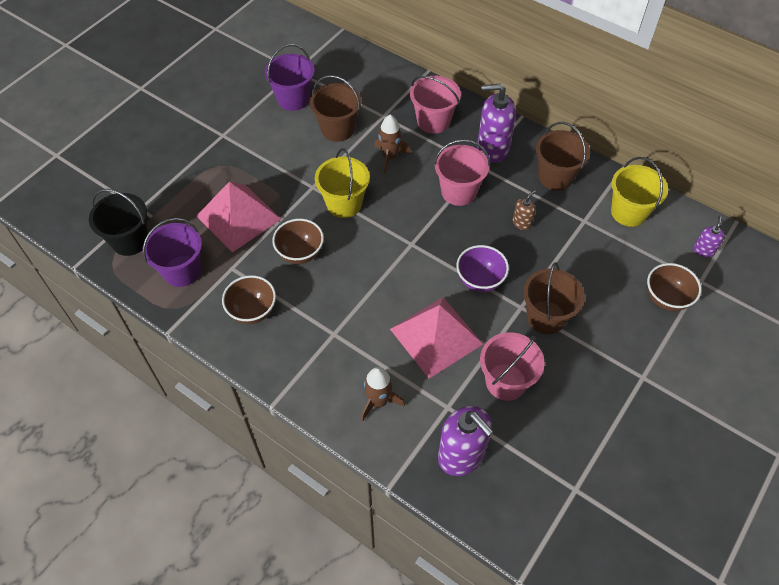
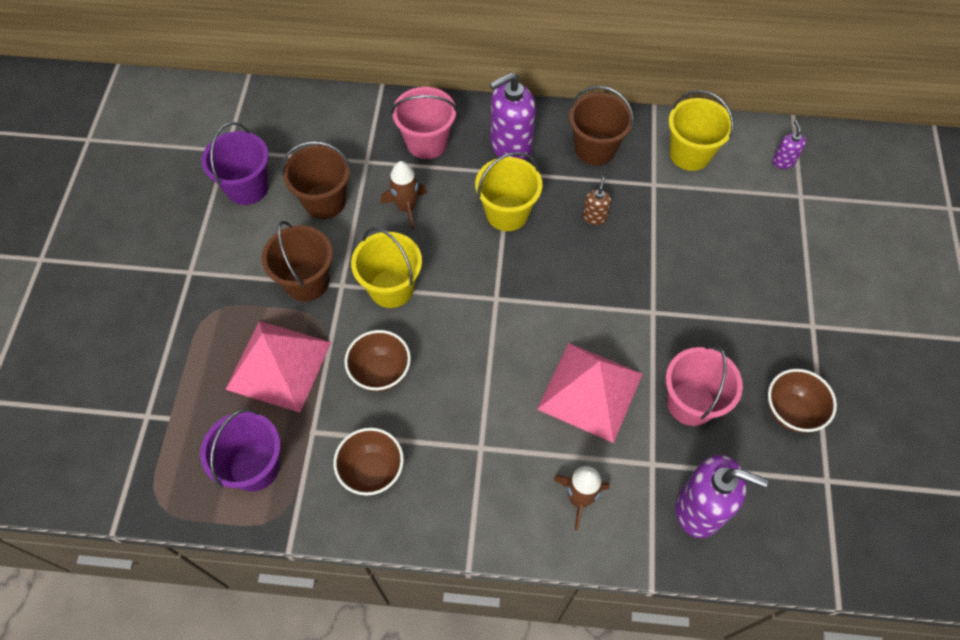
camera: 30 degrees left, 5 degrees up
(130, 241) = (162, 463): black bucket -> none
(458, 192) = (507, 213): pink bucket -> yellow bucket
(480, 280) = (594, 304): purple bowl -> none
(546, 317) = (684, 310): brown bucket -> brown bucket (307, 282)
(666, 299) = (782, 231): brown bowl -> brown bowl (791, 411)

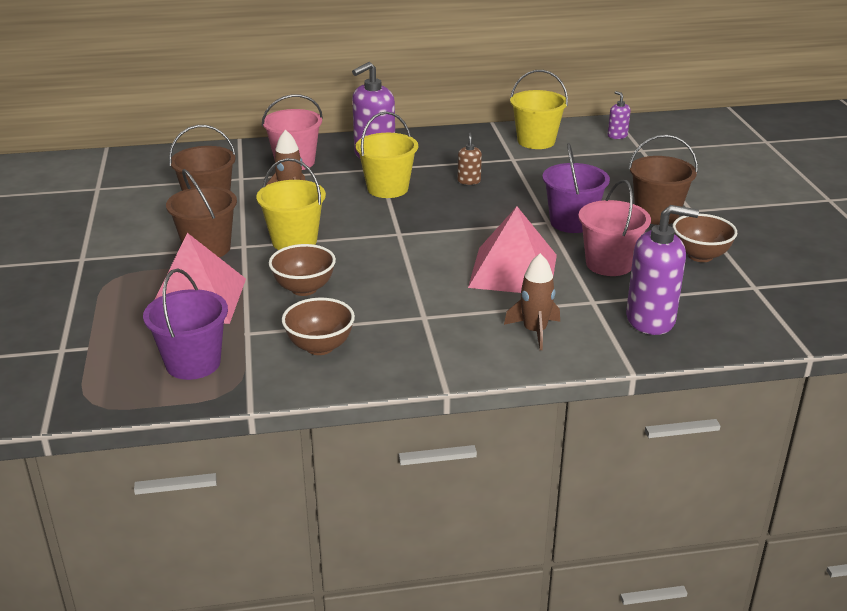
camera: 15 degrees left, 30 degrees down
(247, 187) = (126, 205): purple bucket -> purple bucket (572, 222)
(595, 149) = (451, 148): brown bucket -> brown bucket (657, 214)

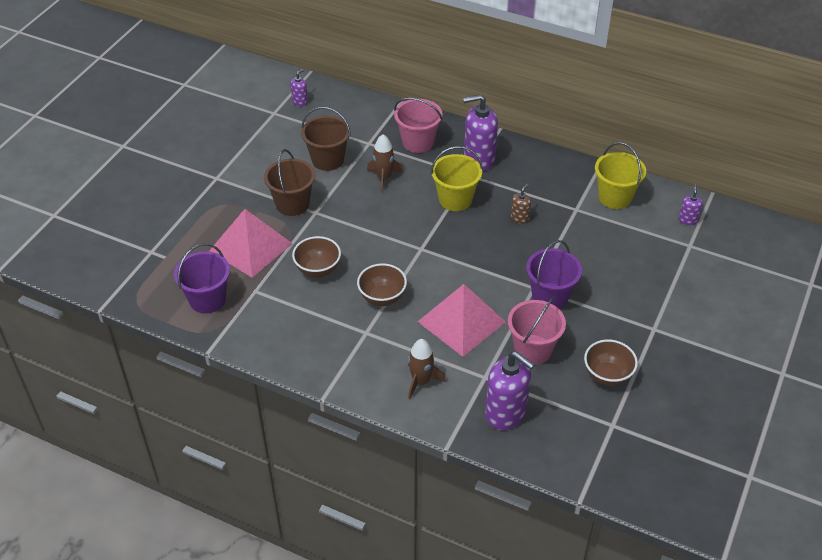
camera: 35 degrees right, 15 degrees up
(120, 171) = (300, 101): none -> purple soap dispenser
(294, 241) = (349, 223): yellow bucket -> none
(320, 347) = (284, 324): brown bowl -> brown bowl (382, 298)
(657, 214) = (622, 320): brown bucket -> none

